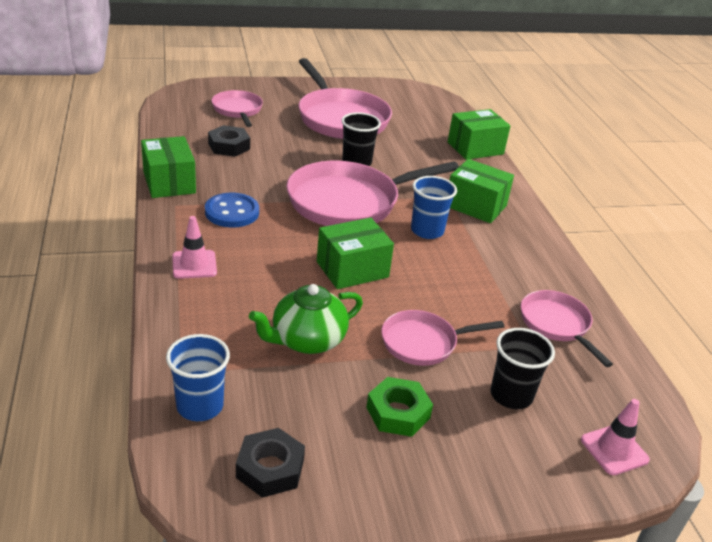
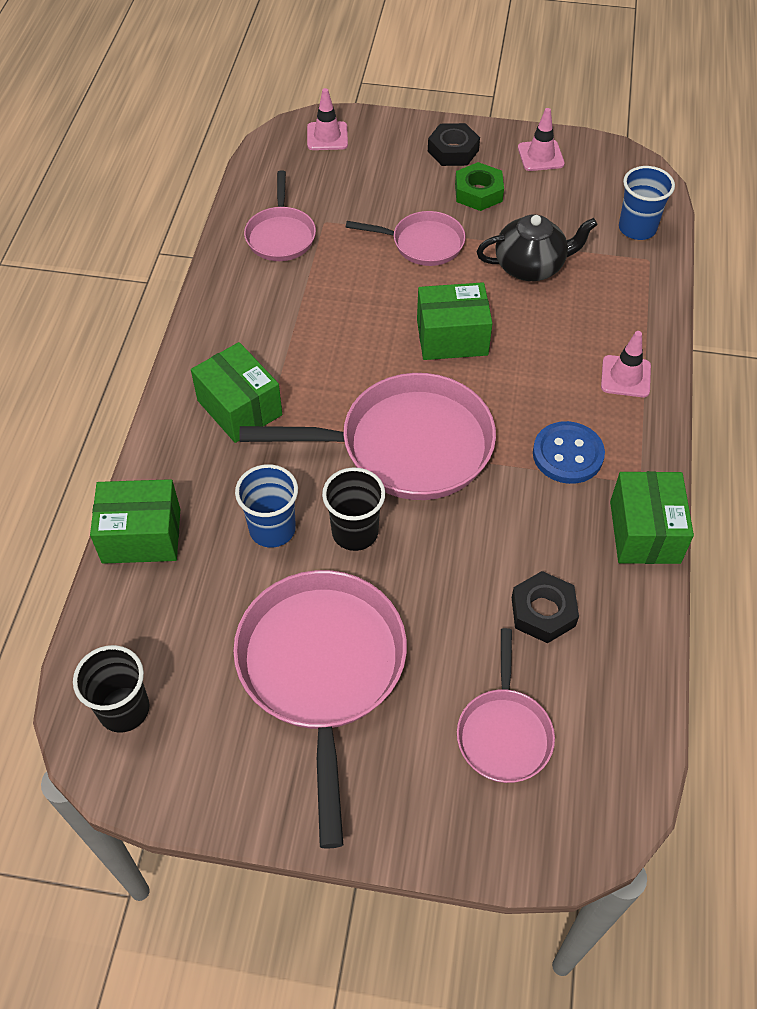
camera: 155 degrees left, 20 degrees up
(270, 468) = (591, 176): black nut -> black nut (453, 150)
(307, 340) = (531, 266): green teapot -> black teapot
(345, 485) = (540, 156): none -> pink traffic cone
(427, 231) = (333, 377): blue cup -> blue cup (272, 529)
(511, 395) = (376, 186): black cup -> black cup (124, 709)

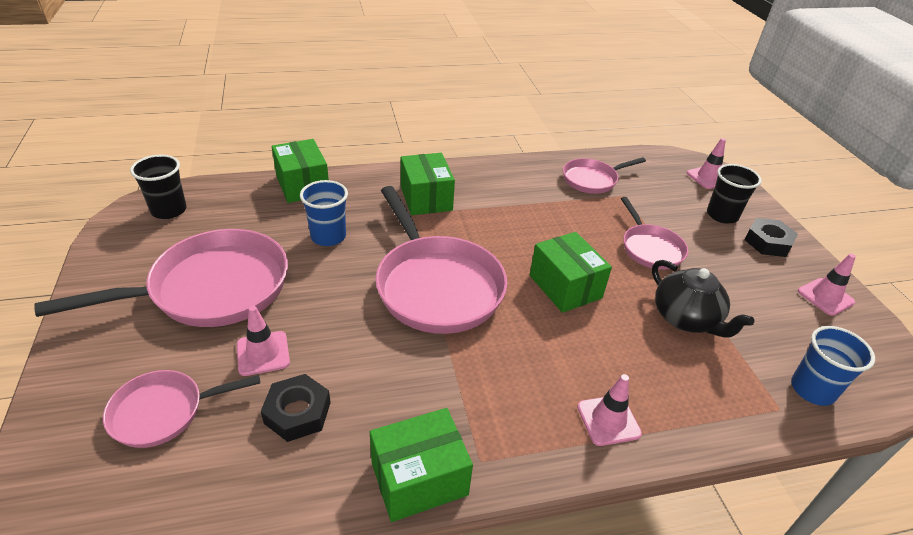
camera: 65 degrees right, 15 degrees down
(239, 408) = (426, 198): green box -> green box turned 45 degrees counterclockwise
(355, 532) = (341, 277): black cup -> black cup (722, 215)
(451, 630) = (263, 353): none -> pink traffic cone
(478, 192) = (738, 267): green nut -> none
(567, 454) = (484, 393): blue button -> none

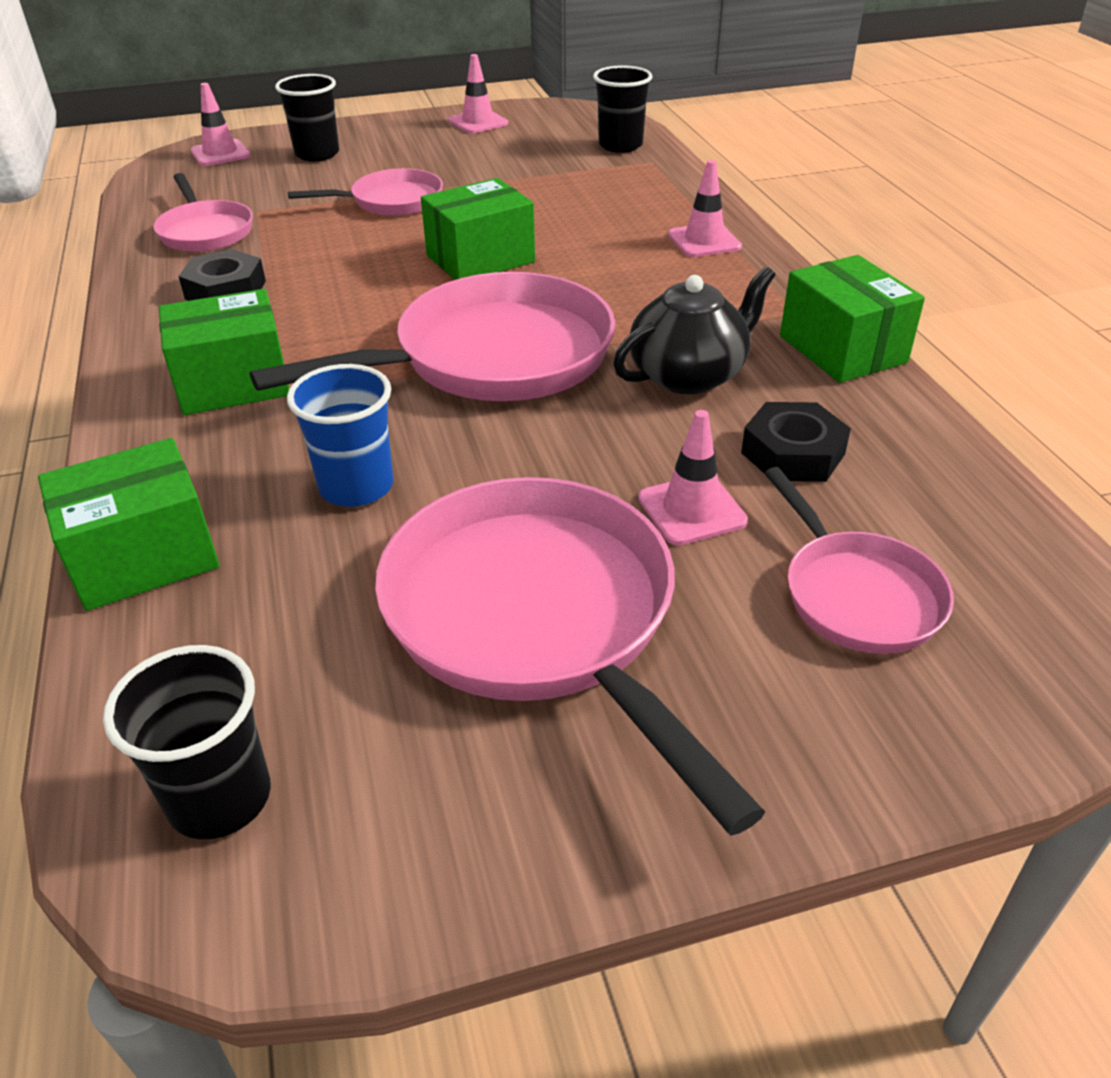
camera: 90 degrees left, 0 degrees up
(686, 319) = (529, 191): black teapot -> black teapot (689, 375)
(768, 242) = (378, 136): black nut -> black nut (225, 290)
(812, 389) = (620, 145): blue cup -> black cup

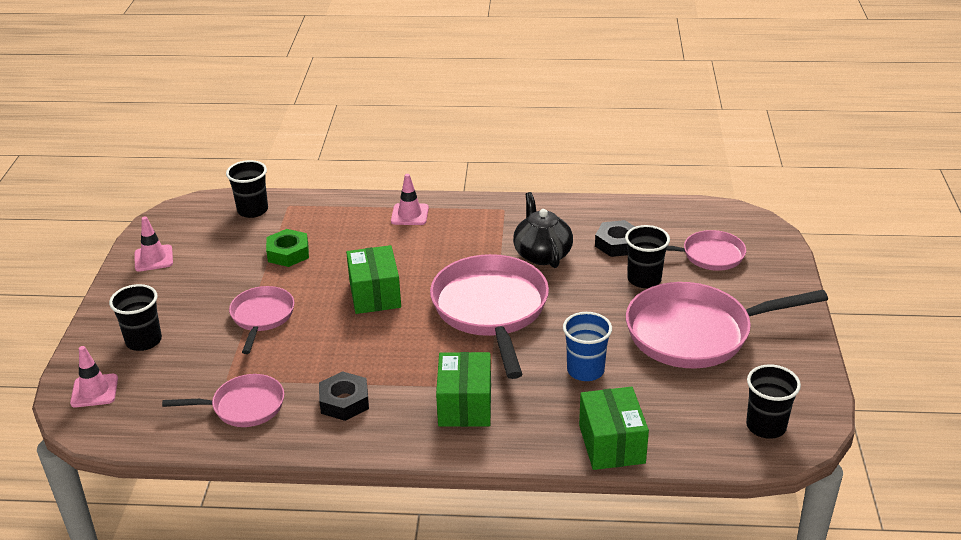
camera: 70 degrees left, 5 degrees down
(541, 185) = (288, 253): none -> green nut
(691, 510) = (644, 279): pink traffic cone -> black cup
(842, 349) = (544, 207): green box -> none

